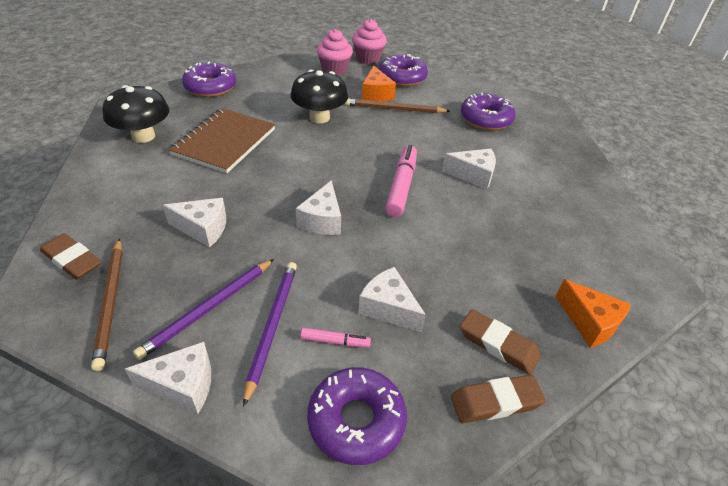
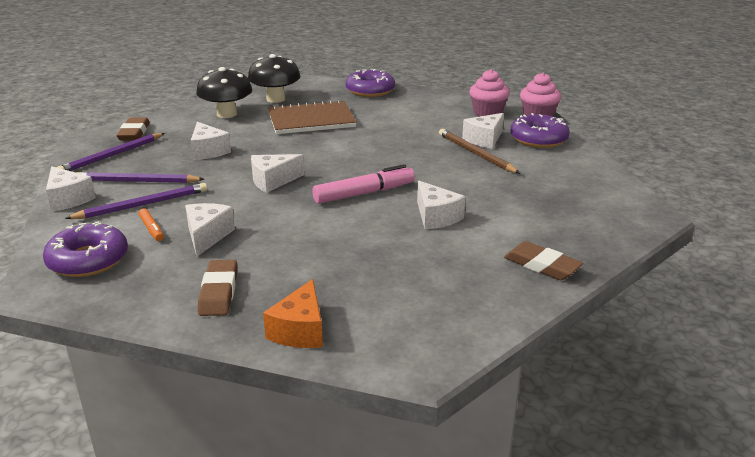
camera: 55 degrees right, 15 degrees down
(111, 303) = (112, 156): brown pencil -> purple pencil
(319, 117) = (403, 134): black mushroom -> black mushroom (227, 114)
(335, 341) = (151, 229): pink marker -> orange marker
(376, 94) = (484, 139): orange cheese -> white cheese
(486, 119) = (548, 194): purple donut -> none
(495, 402) = (154, 308): brown eraser -> brown eraser (541, 265)

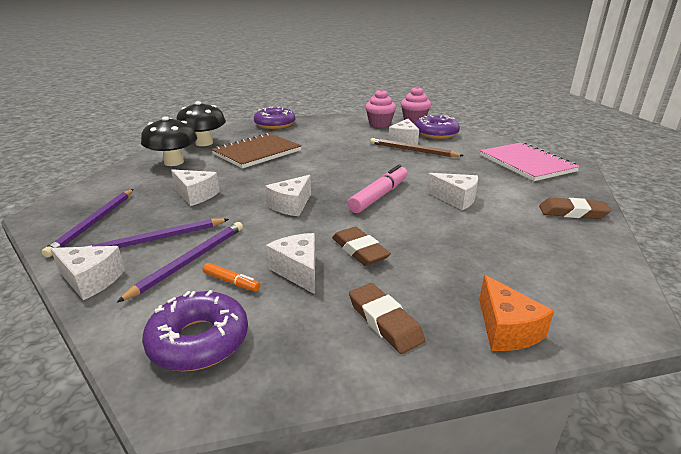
camera: 30 degrees left, 0 degrees up
(134, 133) = (94, 196): brown eraser -> brown eraser (359, 250)
(589, 201) = (526, 163): none -> pink notebook

